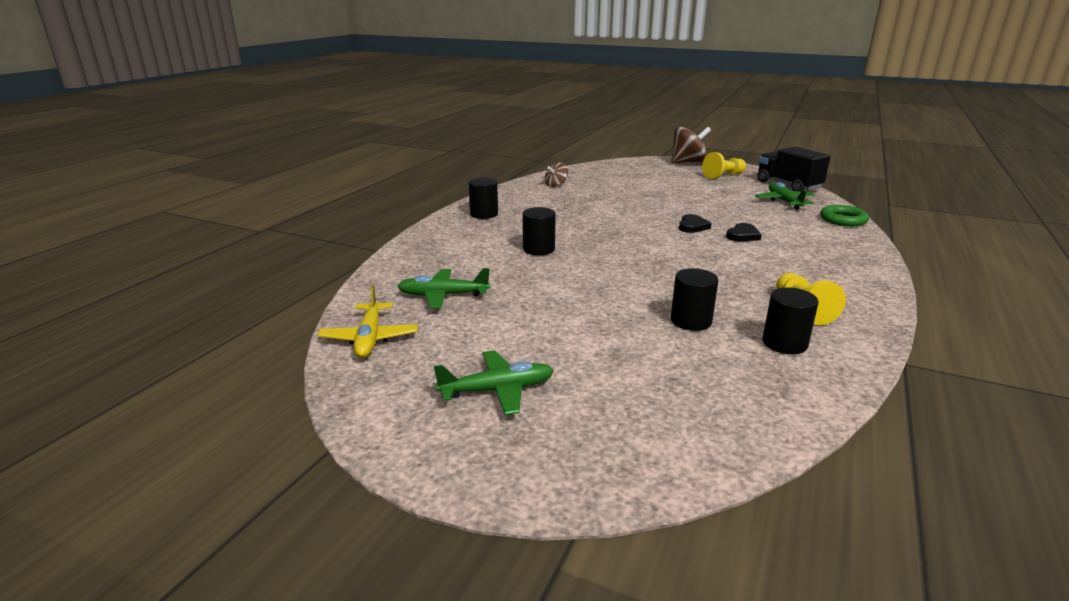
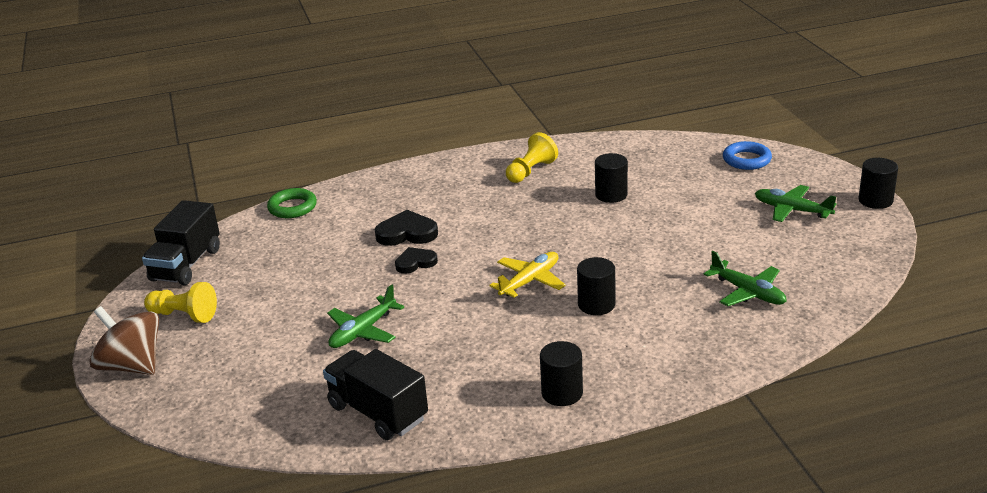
camera: 130 degrees left, 5 degrees up
(369, 338) = (842, 278): yellow plane -> yellow plane (530, 281)
(556, 185) = (378, 412): brown spinning top -> black truck
(653, 443) = (746, 160): none -> blue ring
(743, 235) = (407, 233): black heart -> black heart, size x1.50
(784, 201) = (261, 248): green plane -> green plane (363, 331)
(784, 343) = (589, 163): black cylinder -> black cylinder (875, 201)

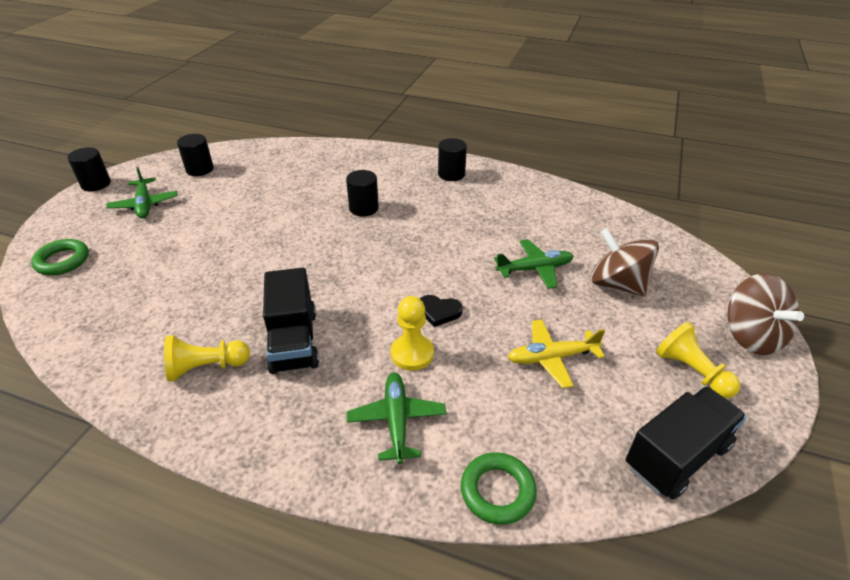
camera: 145 degrees left, 10 degrees up
(274, 355) = (617, 284): none -> brown spinning top
(378, 412) = (565, 211): black truck -> black truck (294, 341)
(407, 233) = (412, 353): black heart -> yellow pawn
(530, 281) = (378, 246): yellow plane -> yellow plane (551, 358)
(611, 195) = (205, 289): black cylinder -> black cylinder (200, 169)
(746, 160) = (62, 261): blue ring -> green ring
(748, 292) = (277, 173): green plane -> green plane (397, 420)

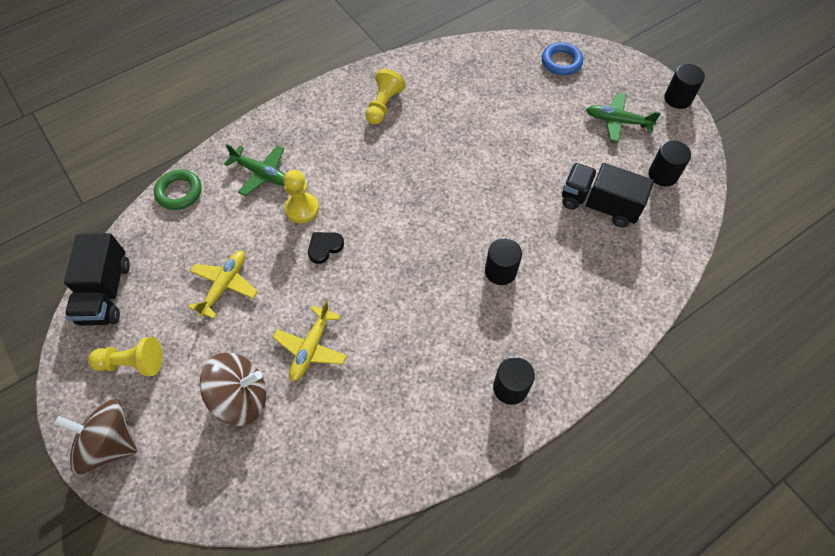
camera: 125 degrees right, 20 degrees up
(62, 261) = (561, 62): green ring -> blue ring
(294, 341) = (369, 153): black truck -> black truck (599, 205)
(535, 269) = (311, 348): green plane -> yellow plane

